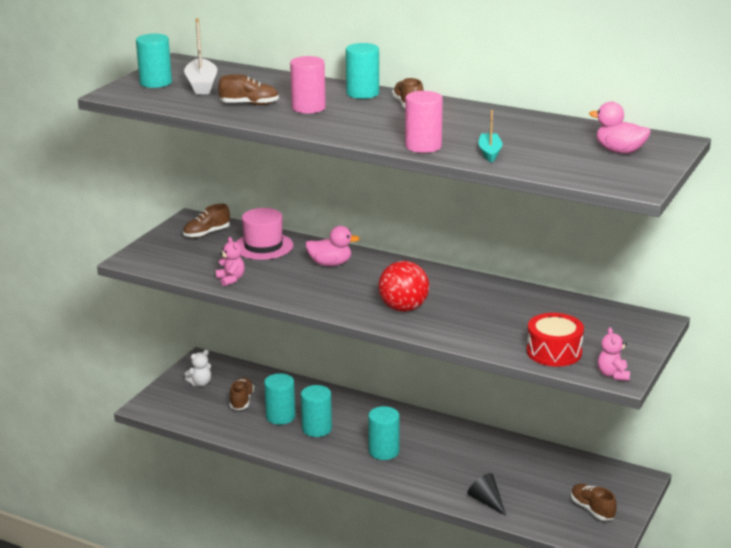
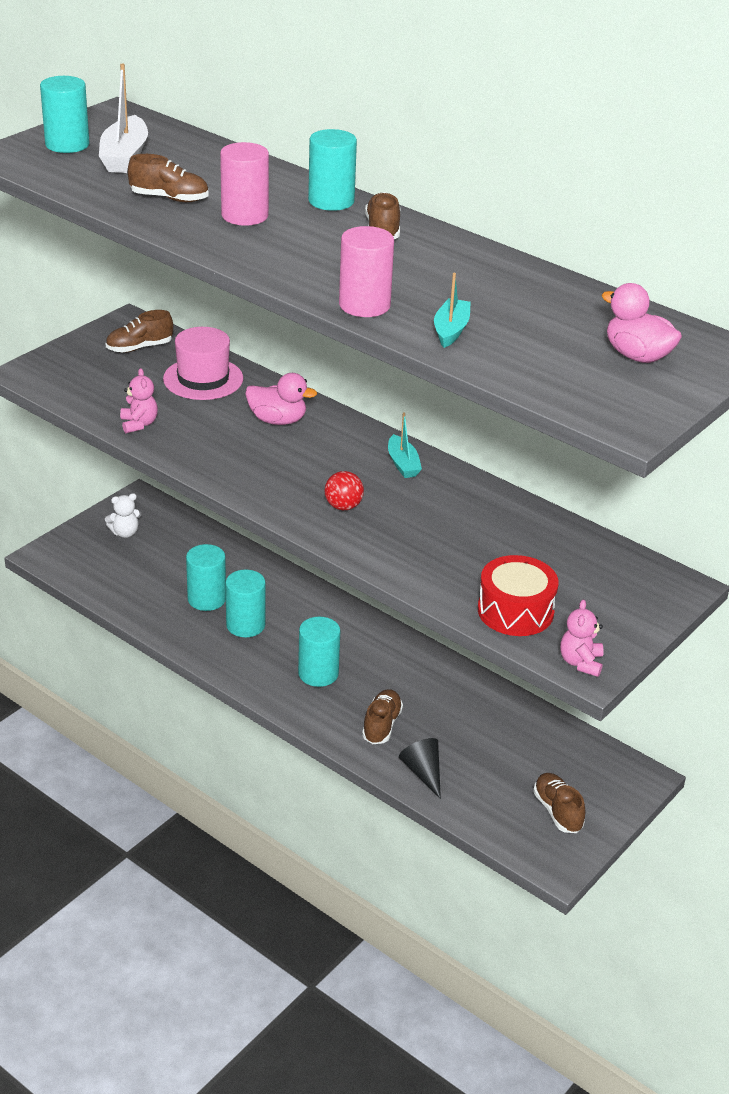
camera: 10 degrees right, 10 degrees up
(241, 401) = (166, 567): brown shoe -> brown shoe (381, 725)
(403, 308) = (343, 506): red ball -> red ball, size x0.57
(432, 278) = (403, 464): none -> turquoise boat

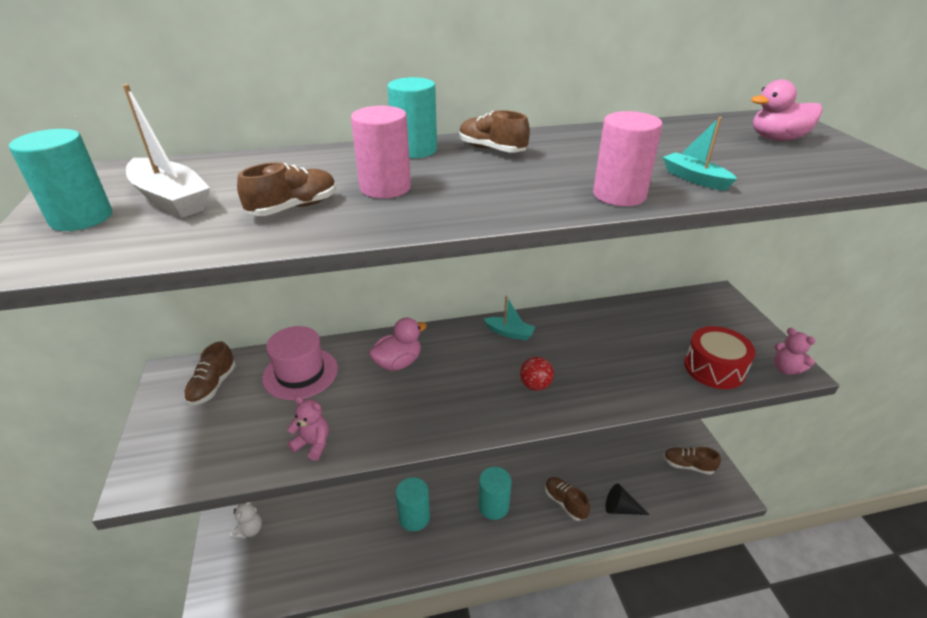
camera: 50 degrees left, 0 degrees up
(206, 599) = (368, 523): turquoise cylinder -> none

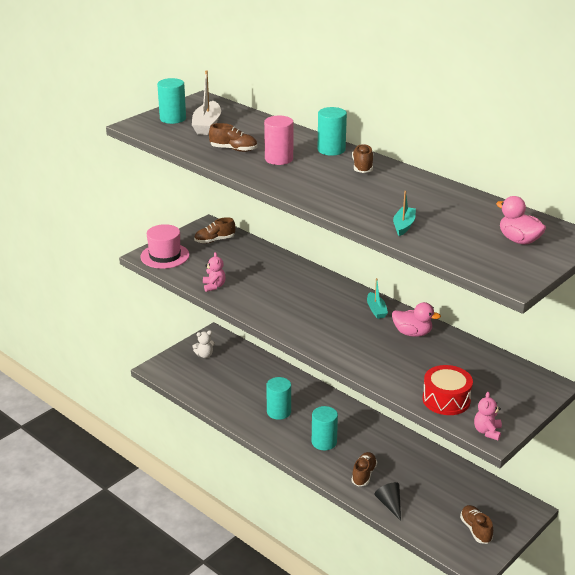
camera: 55 degrees right, 5 degrees down
(300, 373) = (253, 259): pink hat -> pink hat (165, 256)
(398, 363) = (299, 284): pink duck -> pink duck (412, 333)
(535, 385) = (339, 336): red ball -> none
(619, 195) = (351, 211): pink cylinder -> none

